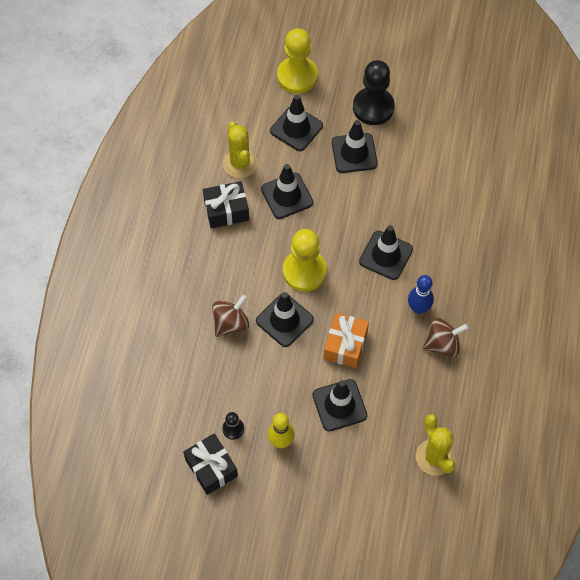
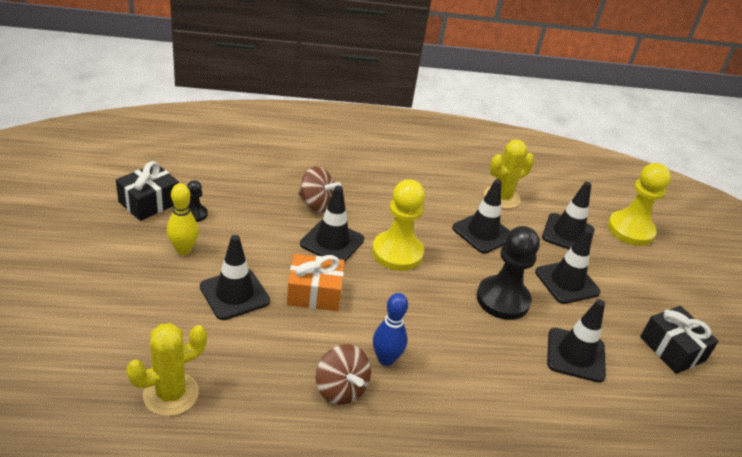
camera: 70 degrees right, 25 degrees down
(226, 210) = (443, 192): black gift -> black gift (672, 349)
(373, 107) = (637, 294): black pawn -> black pawn (502, 299)
(386, 255) = (447, 321): black traffic cone -> black traffic cone (575, 355)

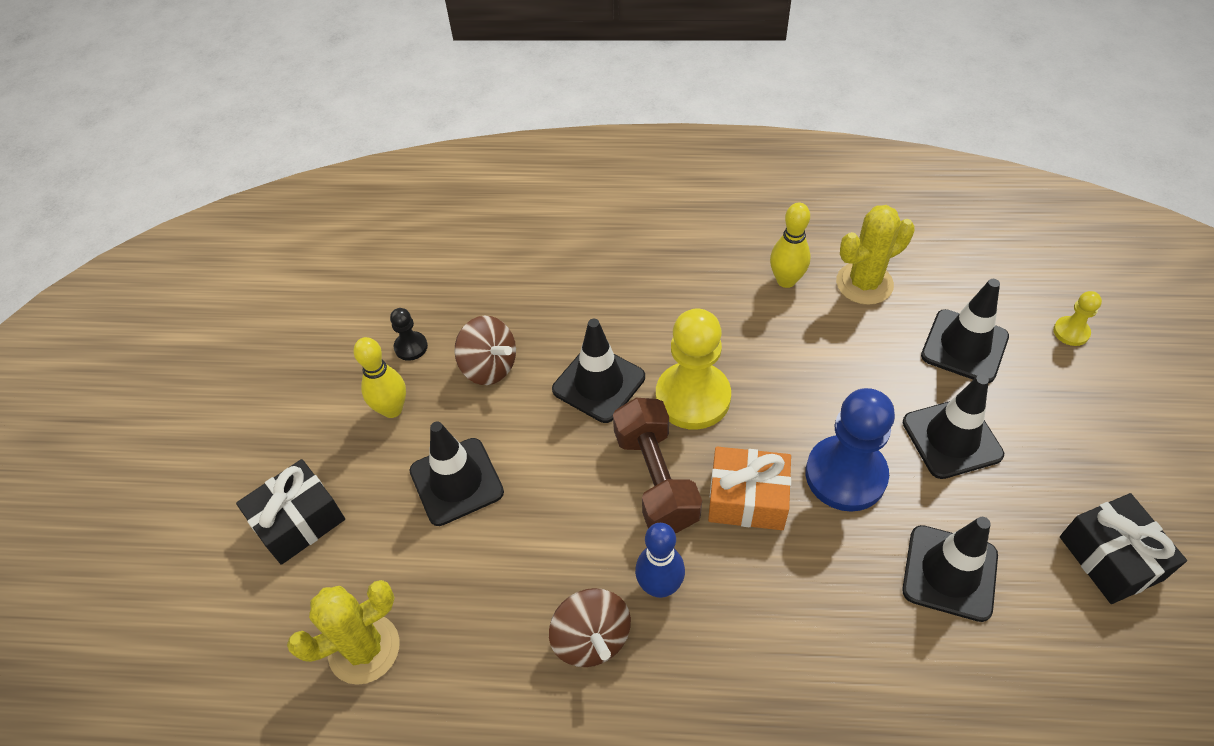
camera: 15 degrees right, 15 degrees up
(149, 202) = (350, 331): black gift -> black gift (299, 521)
(314, 293) = (567, 475): orange gift -> orange gift (747, 499)
(317, 204) = (581, 317): brown spinning top -> brown spinning top (489, 367)
(377, 297) = (655, 479): none -> brown dumbbell
(451, 192) = (786, 280): none -> yellow bowling pin
(482, 233) = (827, 353): black traffic cone -> none
(502, 299) = (845, 475): black pawn -> blue pawn
(630, 230) = (1071, 332): yellow pawn -> yellow pawn, size x0.47

